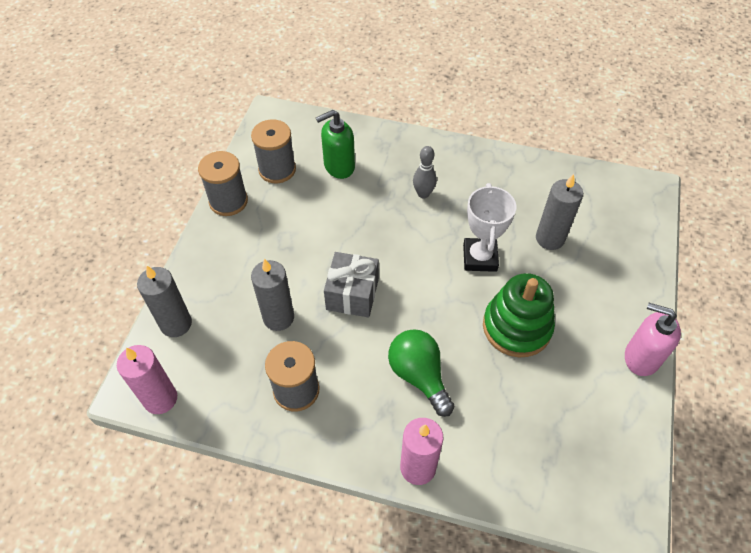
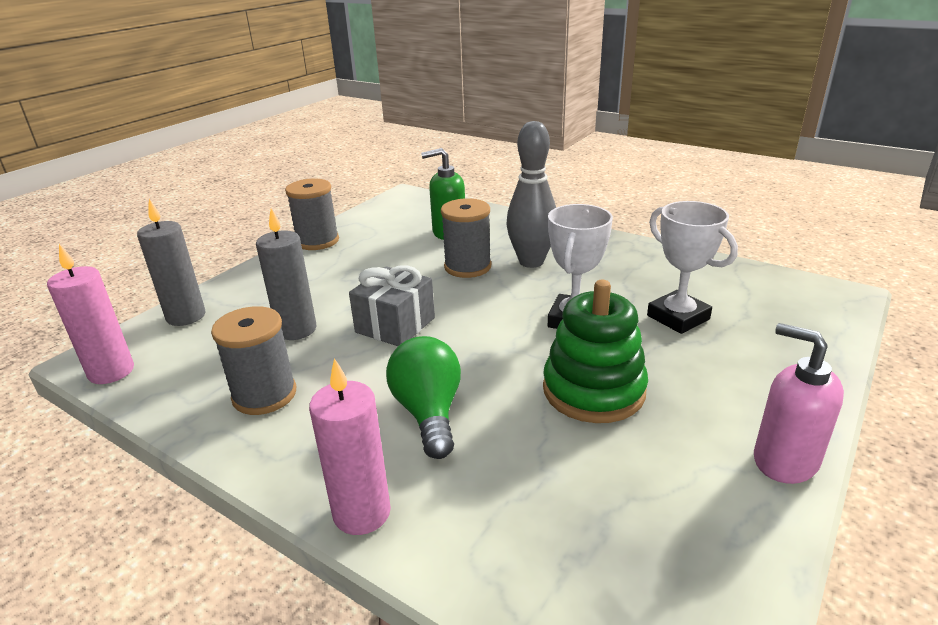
camera: 20 degrees right, 25 degrees down
(277, 169) = (383, 227): grey spool -> grey spool (467, 267)
(423, 194) = (531, 262): grey bowling pin -> grey bowling pin, size x1.75
(550, 238) = (678, 317): grey candle -> white trophy

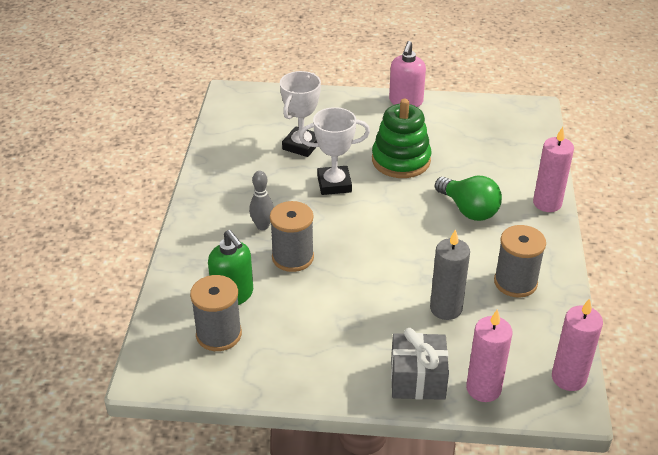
camera: 120 degrees left, 10 degrees up
(186, 316) = (483, 389): grey candle -> pink candle
(317, 241) = (304, 384): grey spool -> grey spool (219, 334)
(395, 325) = (401, 260): grey gift -> grey gift (417, 379)
(428, 412) = (468, 210): green light bulb -> green light bulb turned 90 degrees counterclockwise
(531, 262) = (262, 226): grey bowling pin -> grey bowling pin, size x0.57

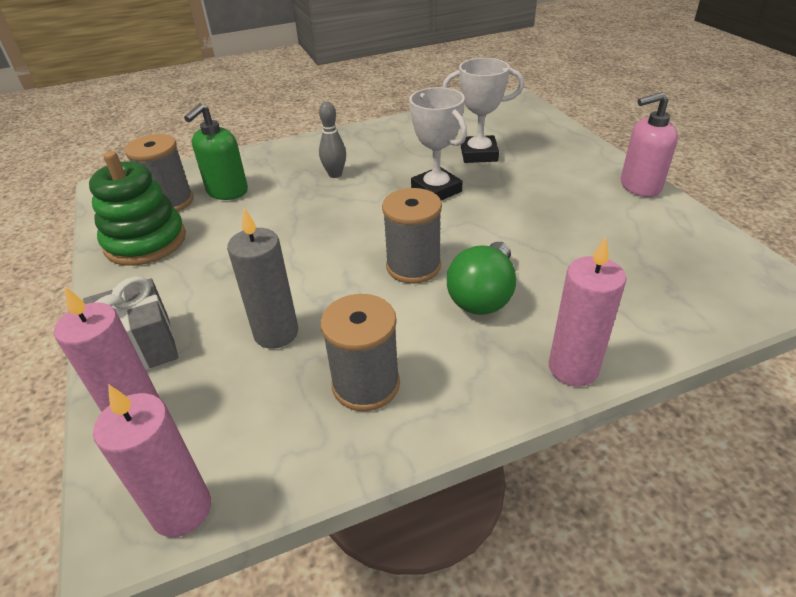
camera: 65 degrees right, 0 degrees up
(293, 257) = (300, 204): grey spool -> grey spool (413, 266)
(401, 160) = (524, 217): green stacking toy -> green stacking toy (145, 242)

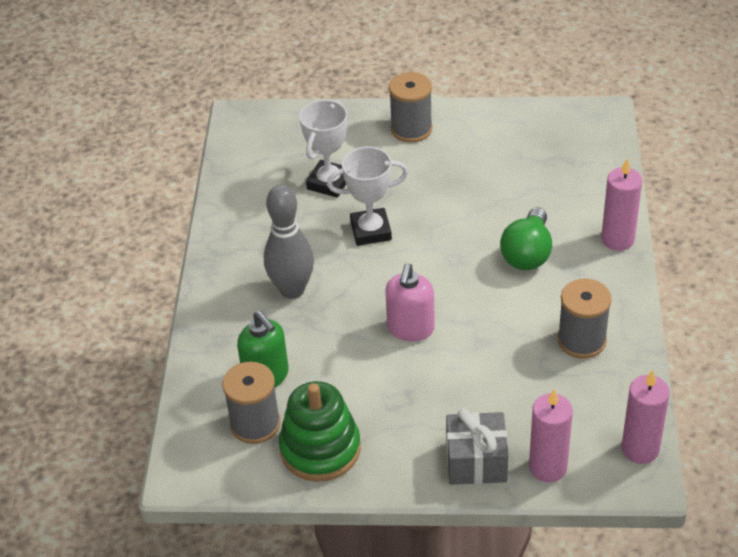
camera: 65 degrees left, 5 degrees up
(276, 333) = (504, 377): grey candle -> none
(335, 174) = (292, 290): grey bowling pin -> grey bowling pin, size x1.75
(413, 266) = (471, 279): grey spool -> grey spool (411, 129)
(483, 296) = (527, 254): green light bulb -> green light bulb turned 60 degrees clockwise
(639, 186) = (449, 115): pink soap dispenser -> pink soap dispenser (410, 329)

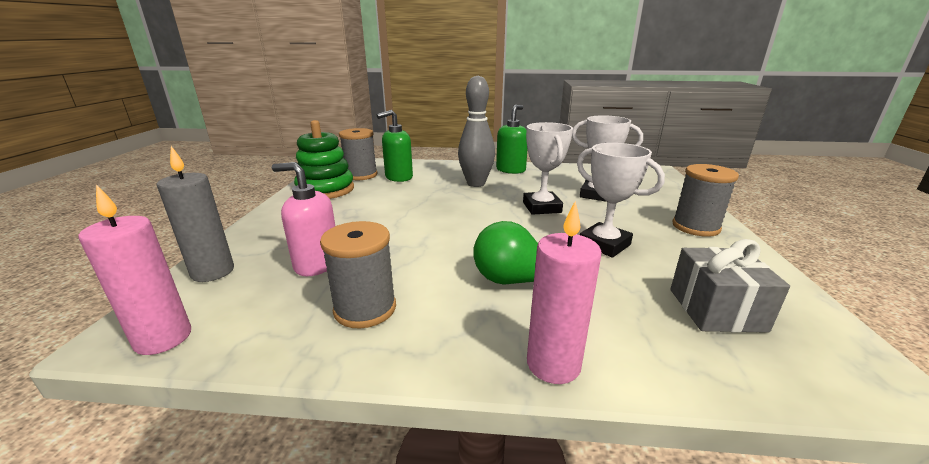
camera: 90 degrees right, 20 degrees down
(233, 255) = (511, 170): none -> green soap dispenser
(410, 329) = (423, 219): pink soap dispenser -> pink soap dispenser (317, 264)
(455, 195) = (604, 244): none -> white trophy
(476, 461) = (258, 238): grey gift -> grey gift (716, 309)
(548, 467) = (213, 272): pink candle -> grey candle

